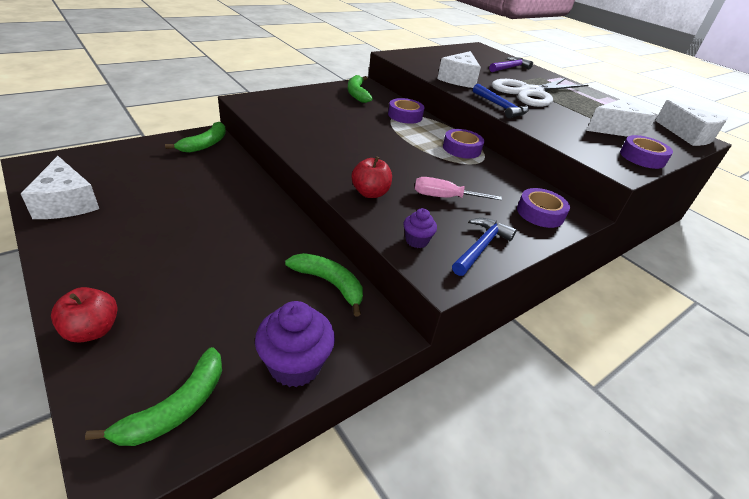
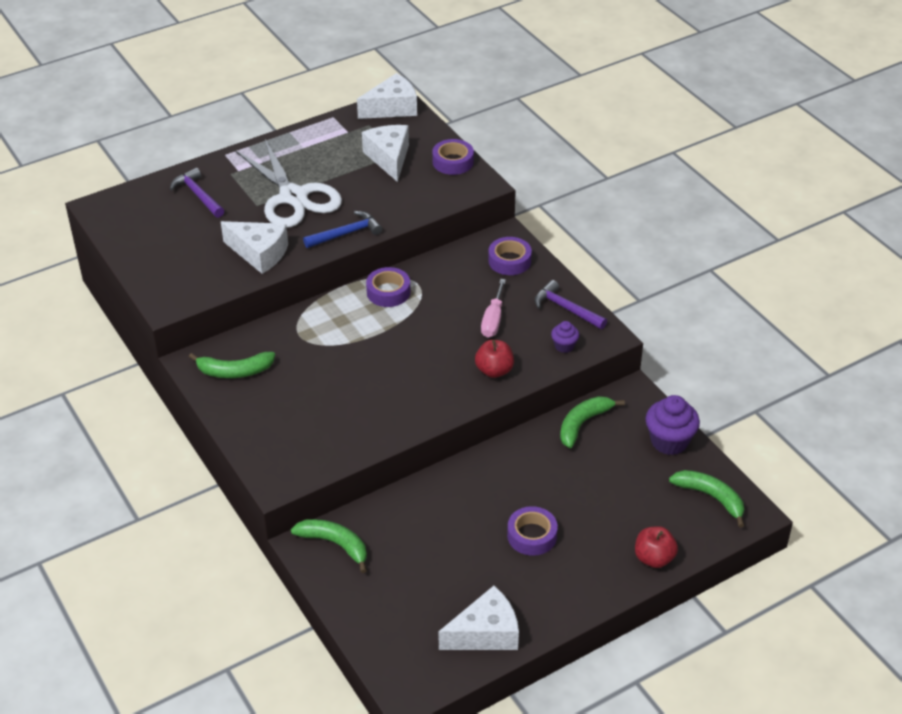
camera: 80 degrees left, 5 degrees up
(405, 116) = (303, 329): purple tape -> purple tape (532, 535)
(481, 247) = (566, 309): blue hammer -> purple hammer

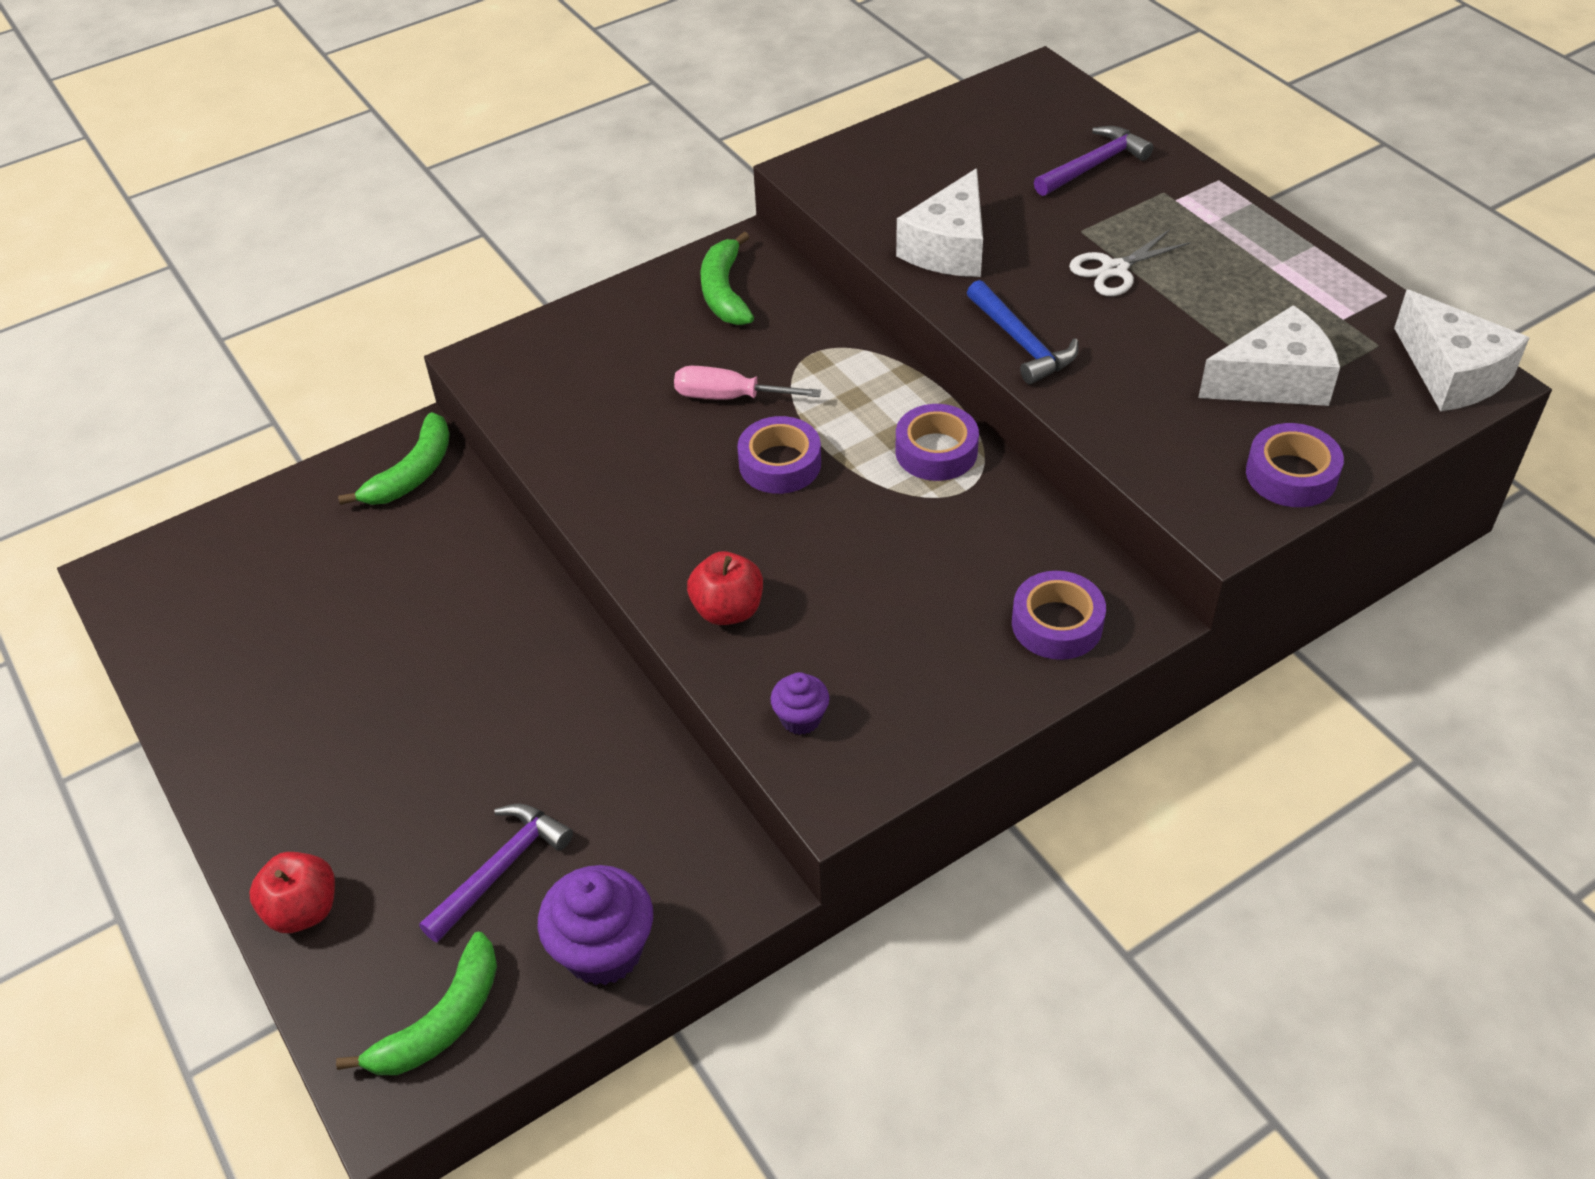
camera: 90 degrees right, 5 degrees up
(293, 197) = (1114, 270): white scissors -> white scissors, size x0.48
(485, 633) = (199, 662): white cheese -> none
(493, 320) = (871, 603): pink screwdriver -> pink screwdriver (729, 397)
(532, 535) = (389, 719): purple tape -> purple tape (780, 464)
(566, 309) = (916, 721): purple hammer -> purple hammer (500, 869)
(583, 424) = (659, 797): green banana -> none

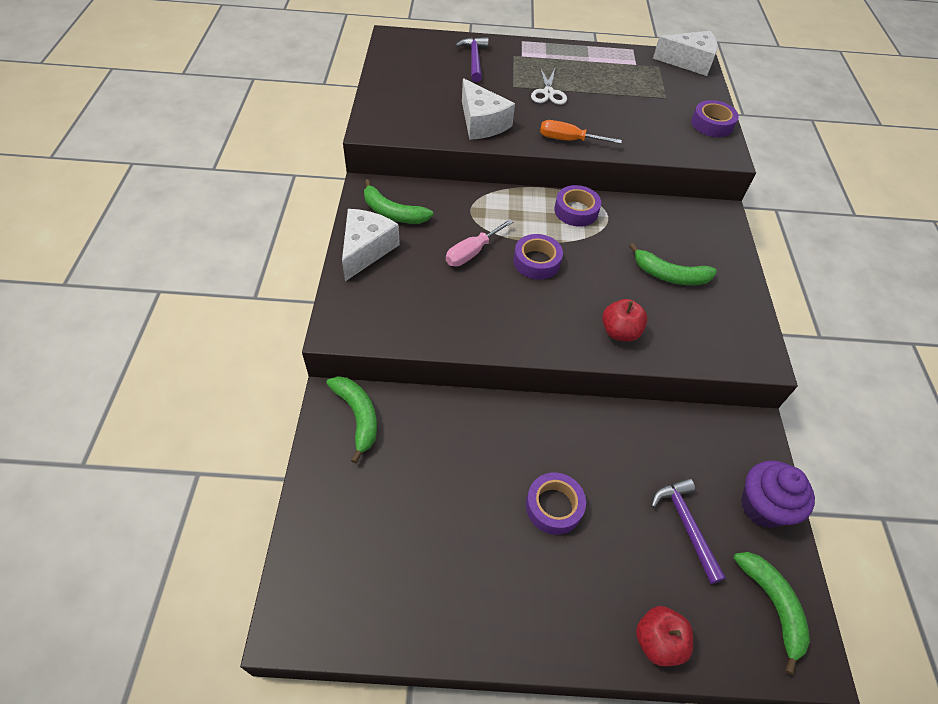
camera: 60 degrees left, 5 degrees up
(801, 718) = (708, 345): purple cupcake -> none
(908, 614) = (670, 275): none -> green banana
(1021, 342) = (568, 140): blue hammer -> orange screwdriver
(1057, 624) = (709, 237): purple tape -> purple tape (554, 506)
(1273, 381) = (655, 98): white cheese -> white cheese (366, 249)

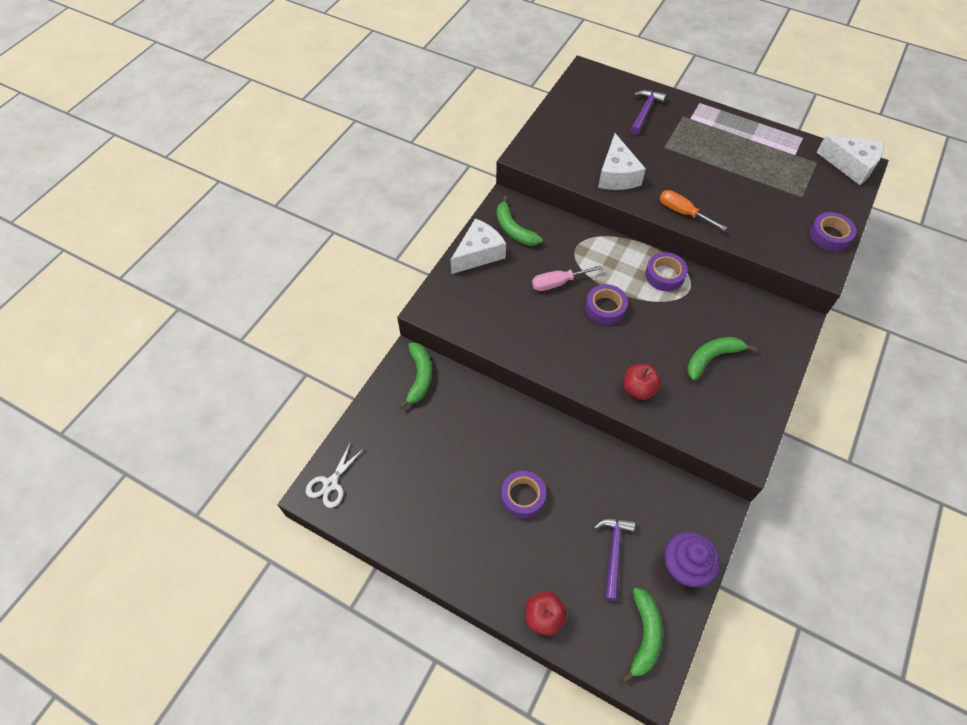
camera: 30 degrees right, 5 degrees up
(548, 93) = (692, 162): white scissors -> white scissors (330, 484)
(670, 275) = (711, 358): green banana -> green banana turned 105 degrees clockwise

